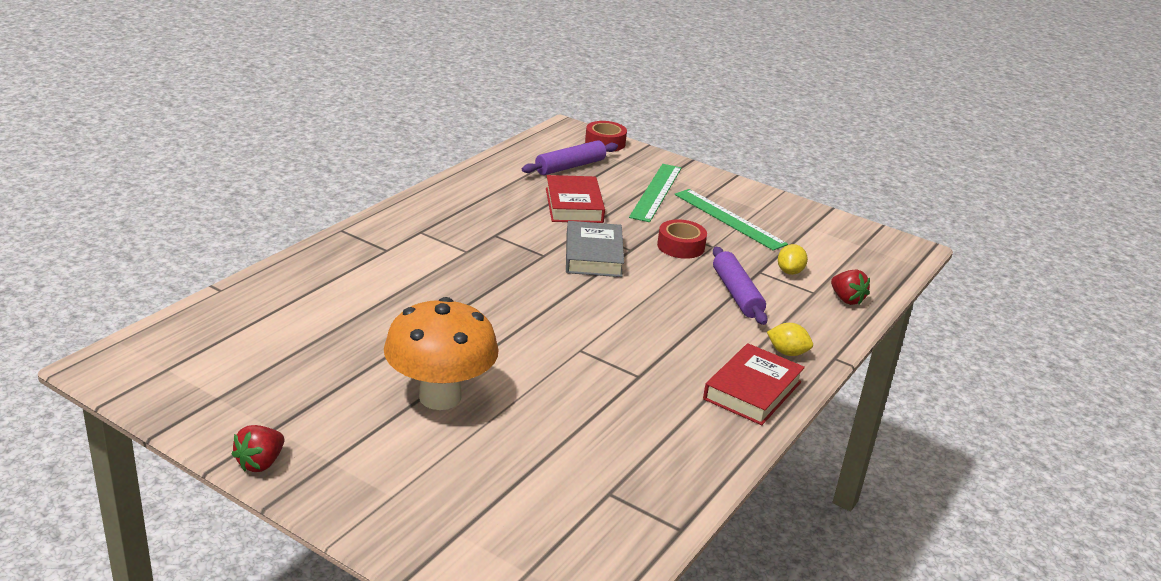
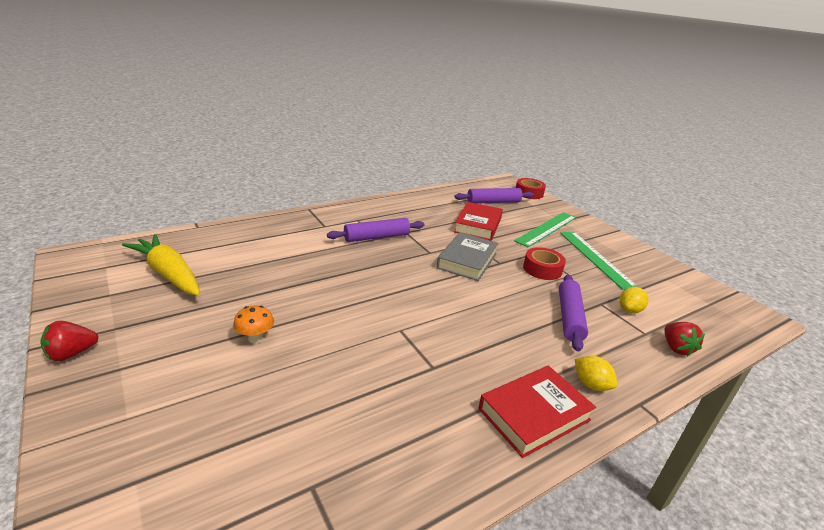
camera: 25 degrees right, 0 degrees up
(259, 357) = (168, 274): none -> yellow carrot
(440, 397) = (255, 338): orange mushroom -> orange mushroom, size x0.41
(466, 250) = (377, 237): none -> purple rolling pin

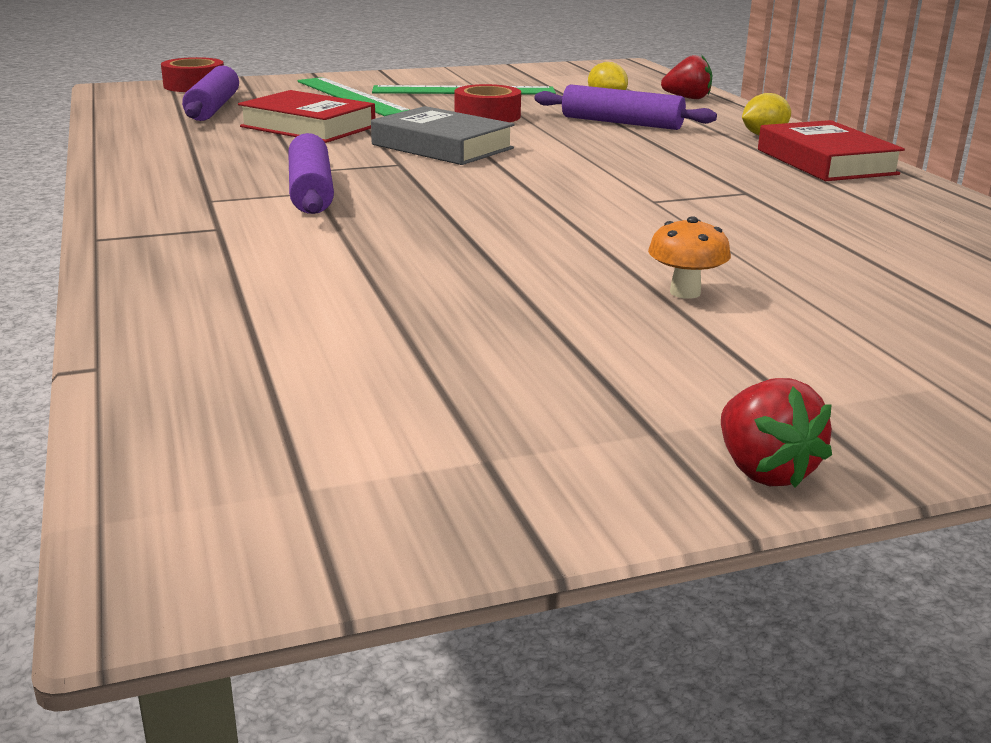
camera: 75 degrees left, 5 degrees down
(168, 274) = (393, 388): yellow carrot -> none

